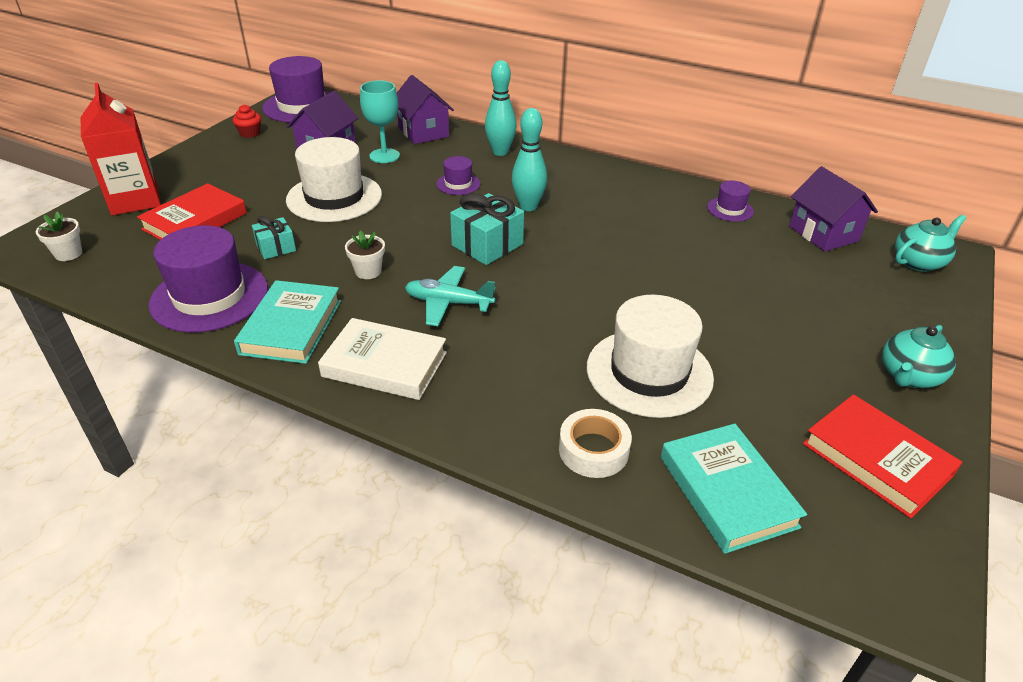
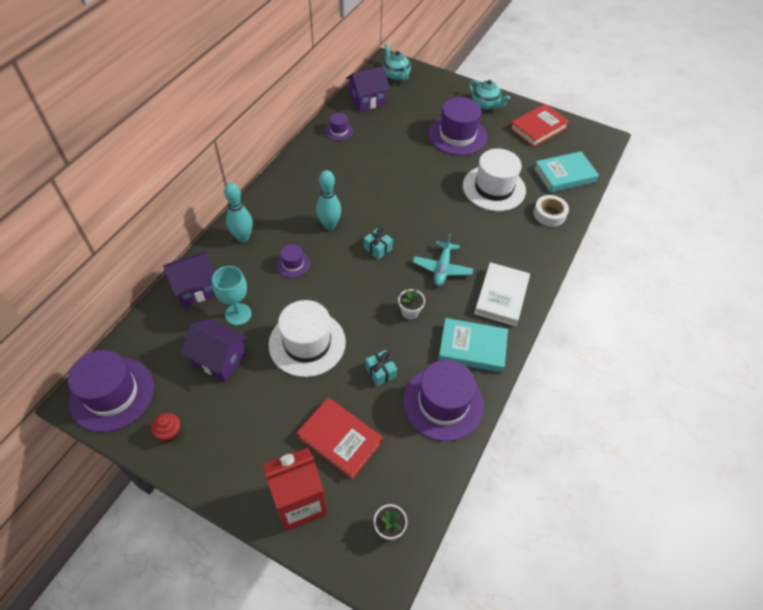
camera: 90 degrees left, 15 degrees up
(487, 245) = (378, 248): turquoise gift -> turquoise gift, size x0.60
(784, 332) = (457, 135): none -> purple hat

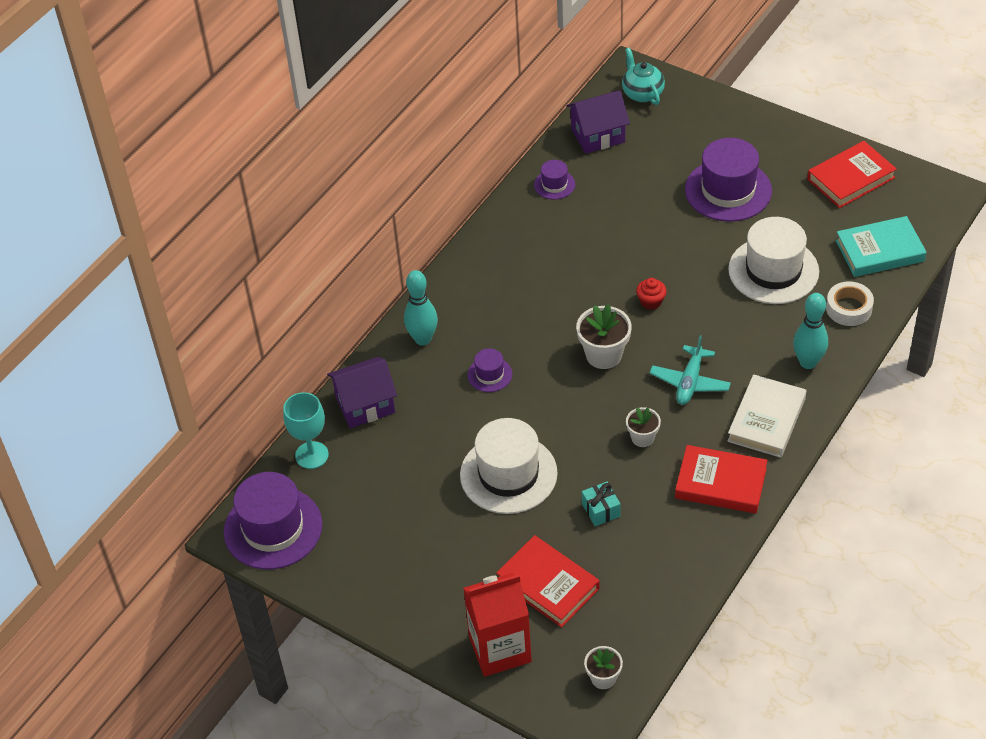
camera: 10 degrees right, 5 degrees down
(169, 432) = (345, 571): red cupcake -> red cupcake (651, 301)
(219, 359) = (399, 491): purple house -> none
(238, 314) = (420, 437): turquoise goblet -> turquoise goblet (311, 455)
(329, 225) = (539, 323): turquoise bowling pin -> turquoise bowling pin (808, 362)
(378, 248) = (604, 355): turquoise gift -> white flower pot
(443, 403) = (677, 547): purple hat -> none
(472, 347) = (720, 483): turquoise book -> red book
(485, 104) = (775, 141): turquoise teapot -> none

